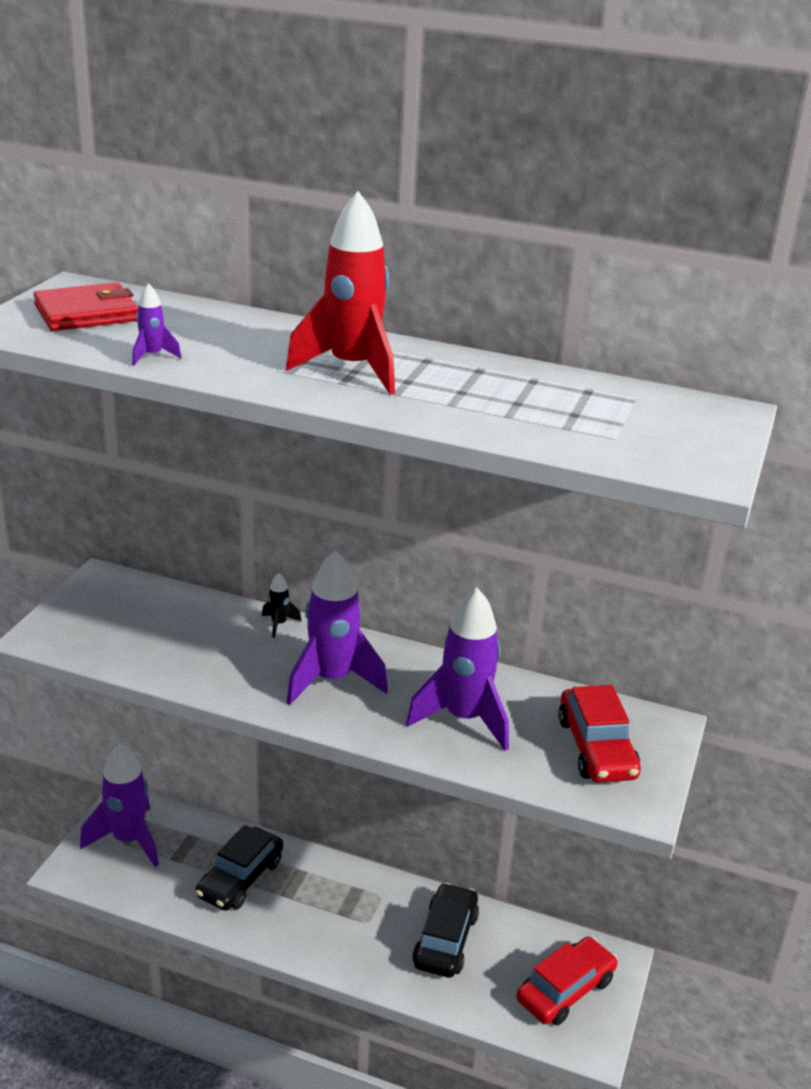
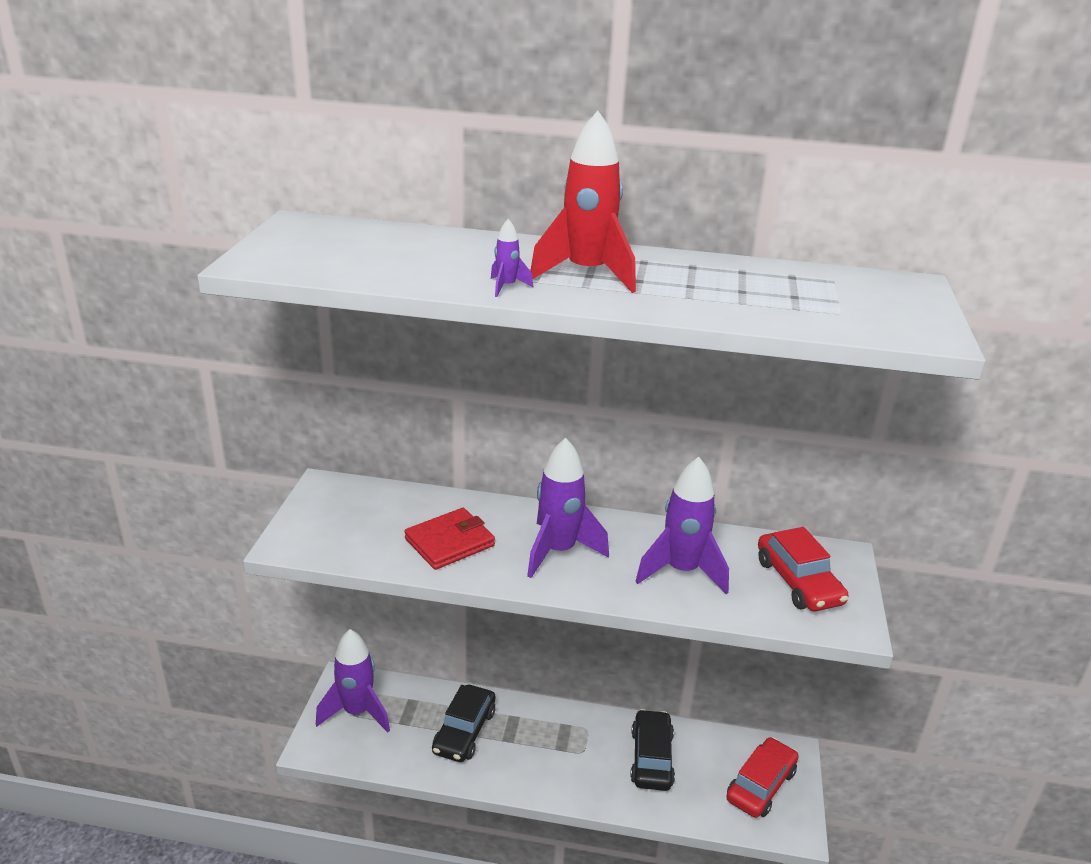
camera: 10 degrees left, 0 degrees up
(86, 313) = (323, 244): red wallet -> red wallet (449, 542)
(152, 356) = (405, 277): purple rocket -> purple rocket (506, 287)
(279, 624) = (494, 508): black rocket -> none

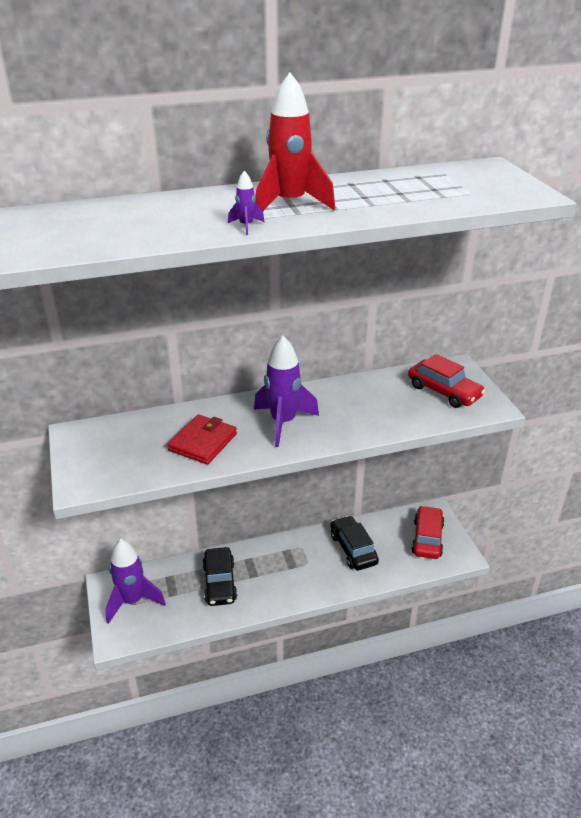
camera: 25 degrees left, 5 degrees up
(682, 571) = (371, 408): purple rocket -> none

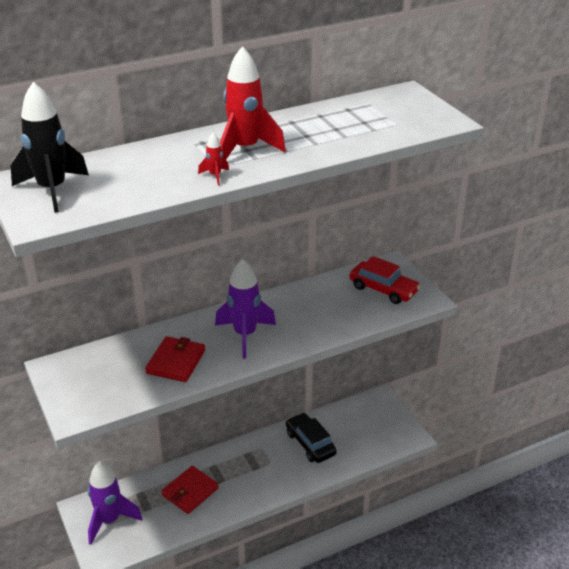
camera: 10 degrees left, 0 degrees up
(61, 226) = (52, 190): none -> black rocket
(219, 582) = (190, 491): black car -> red wallet
(246, 226) = (215, 176): purple rocket -> red rocket
(427, 538) = (377, 425): red car -> none

